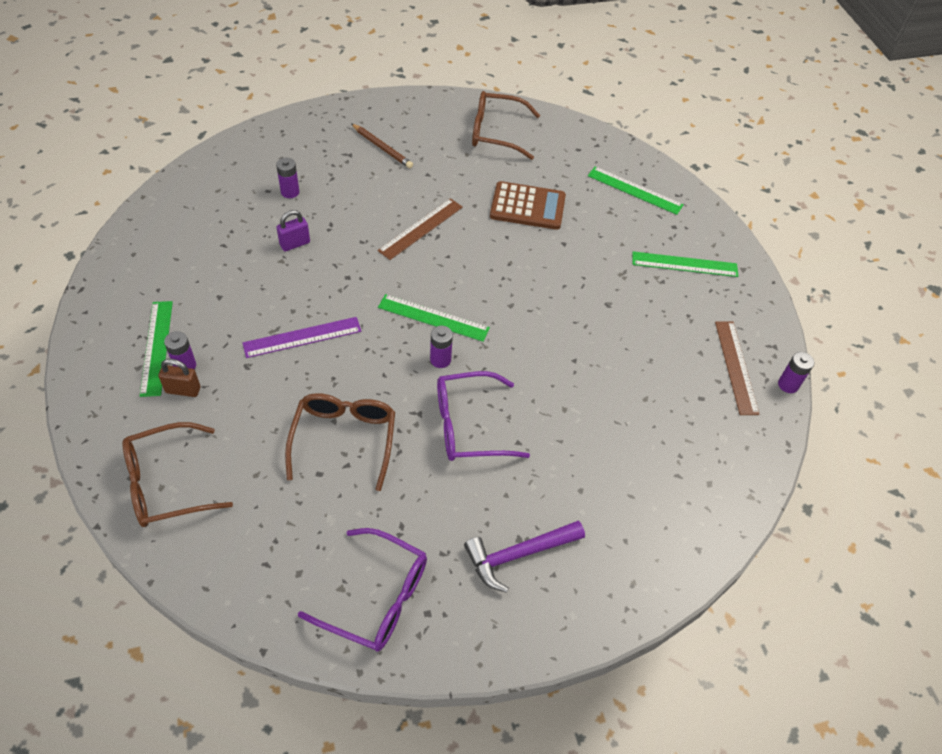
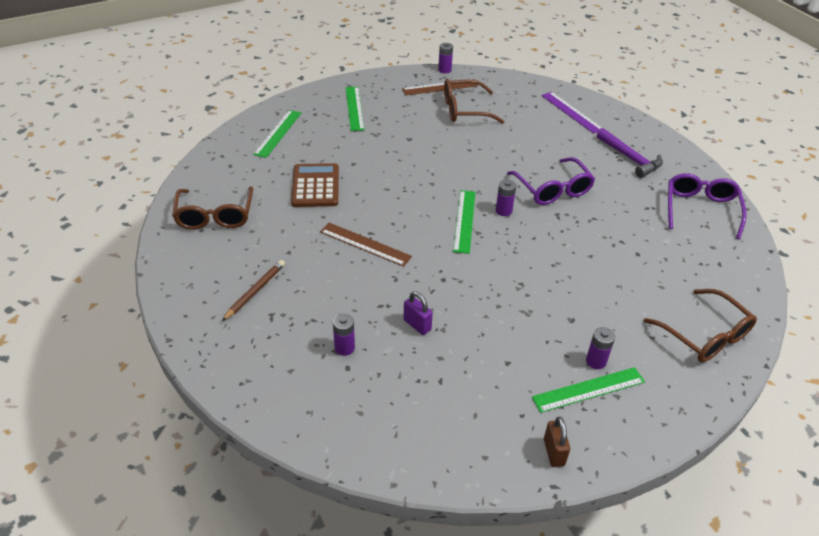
camera: 100 degrees left, 10 degrees down
(183, 390) = (620, 354): brown padlock -> brown padlock (554, 452)
(302, 337) = (523, 292): purple ruler -> purple ruler (571, 112)
(344, 439) = (602, 247): brown glasses -> brown glasses (464, 110)

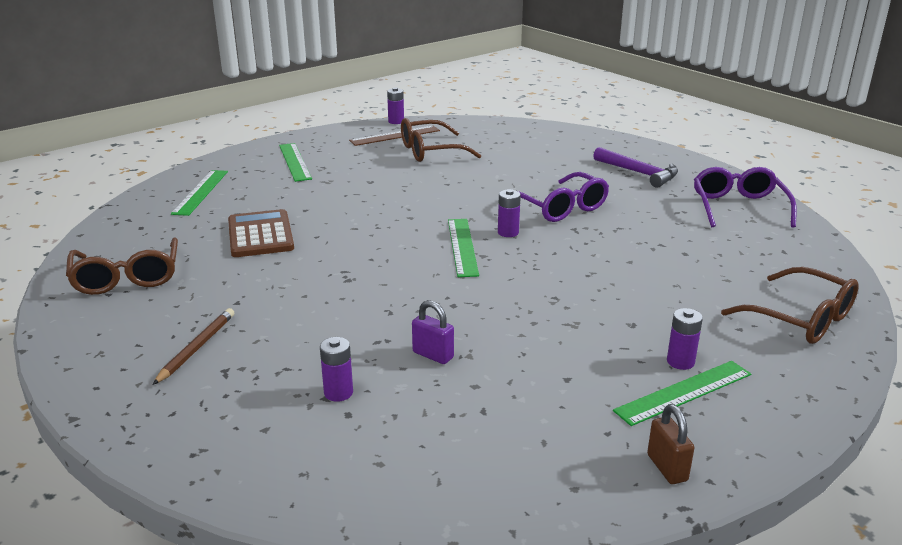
camera: 10 degrees left, 15 degrees down
(365, 244) = (340, 282): brown ruler -> none
(571, 112) = (555, 142): purple ruler -> none

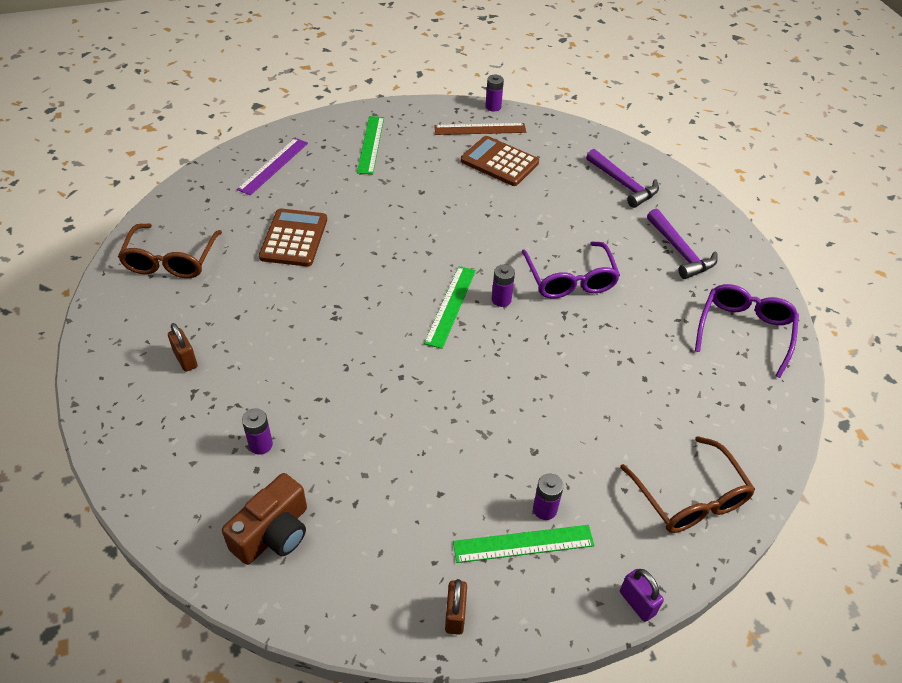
camera: 20 degrees right, 20 degrees up
(197, 348) = (186, 359): brown pencil -> brown padlock
(201, 192) = (273, 166): green ruler -> purple ruler
(409, 461) = (273, 533): none -> brown camera
(430, 151) = (499, 162): brown glasses -> brown calculator
(433, 355) = (351, 429): purple padlock -> purple padlock (637, 603)
(553, 145) = (623, 184): none -> purple hammer

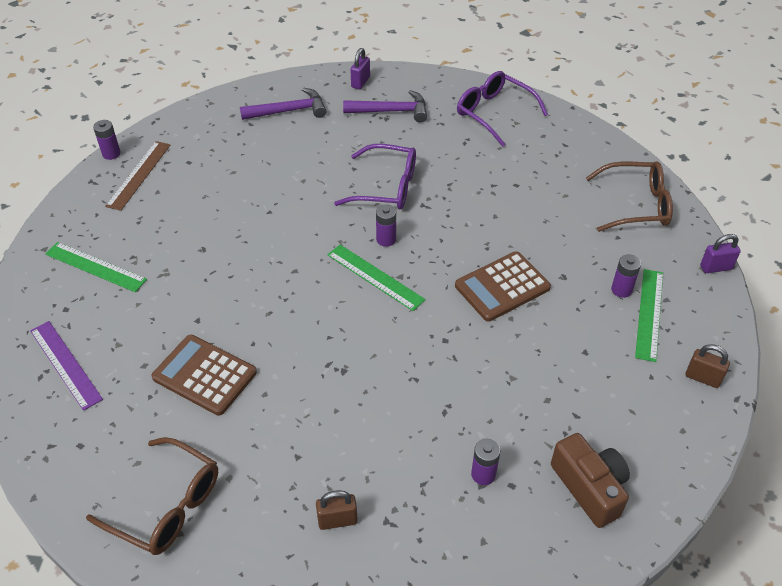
camera: 65 degrees left, 0 degrees up
(499, 162) = (200, 178): brown calculator -> brown calculator (502, 287)
(704, 217) = (360, 82): none -> purple padlock

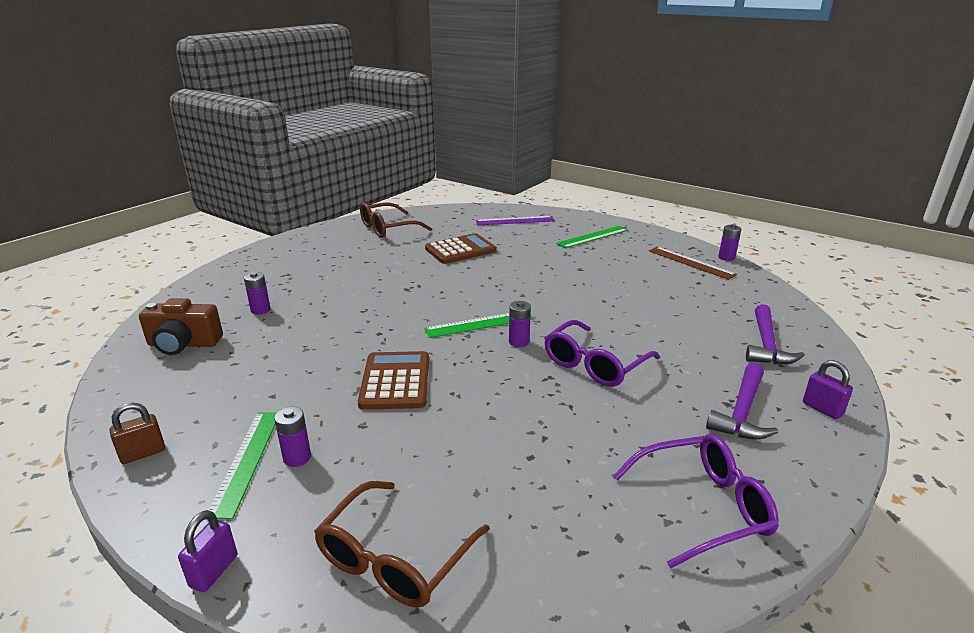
camera: 120 degrees right, 20 degrees down
(337, 520) = (311, 262): brown padlock -> none
(649, 314) = (246, 461): green ruler -> green ruler turned 45 degrees clockwise

